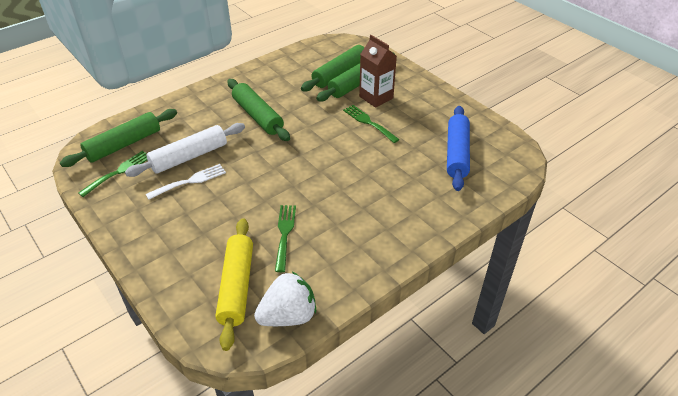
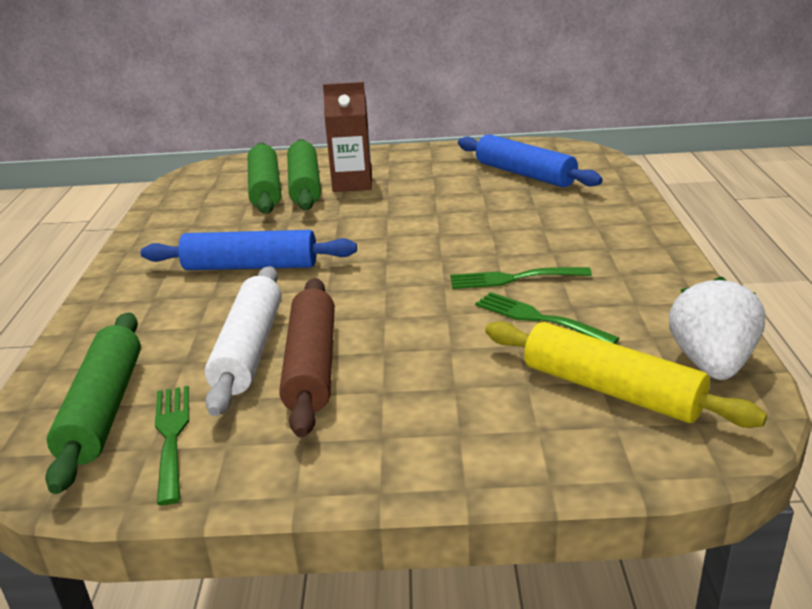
camera: 50 degrees left, 15 degrees down
(190, 181) = (311, 365): white fork -> brown rolling pin
(257, 116) = (250, 267): green rolling pin -> blue rolling pin
(368, 122) = (393, 201): green fork -> green fork (513, 278)

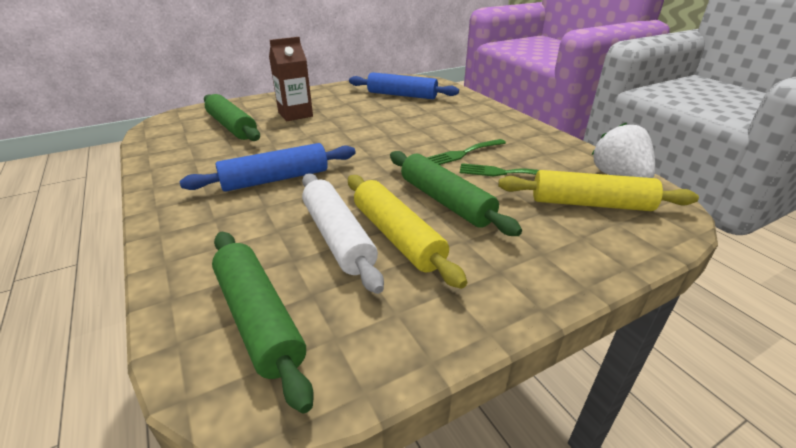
camera: 30 degrees left, 5 degrees up
(171, 436) = (344, 321): green fork -> none
(305, 186) = (261, 120): green rolling pin -> green rolling pin (445, 201)
(311, 365) = (397, 236): brown rolling pin -> yellow rolling pin

